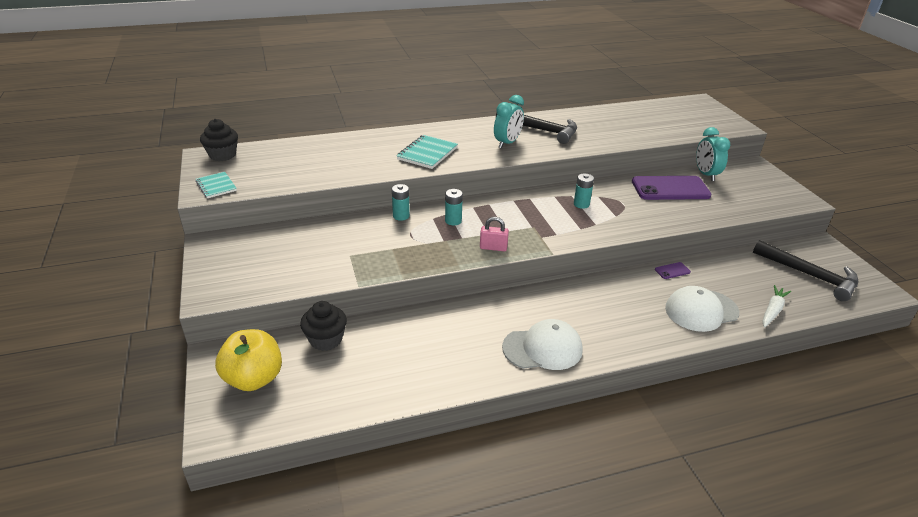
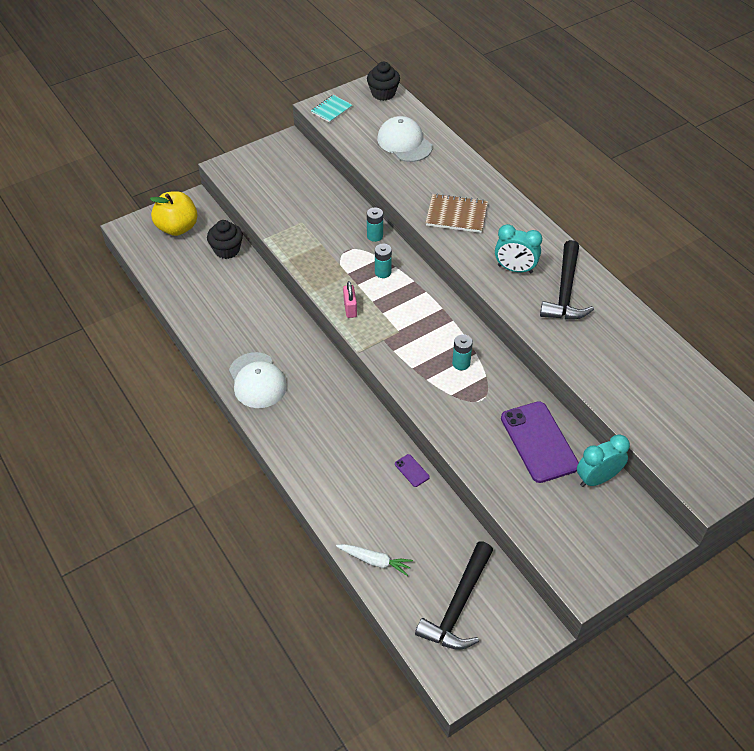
camera: 75 degrees right, 15 degrees up
(427, 153) = (456, 215): turquoise notebook -> brown notebook
(701, 310) = (352, 496): white cap -> white cap (404, 143)

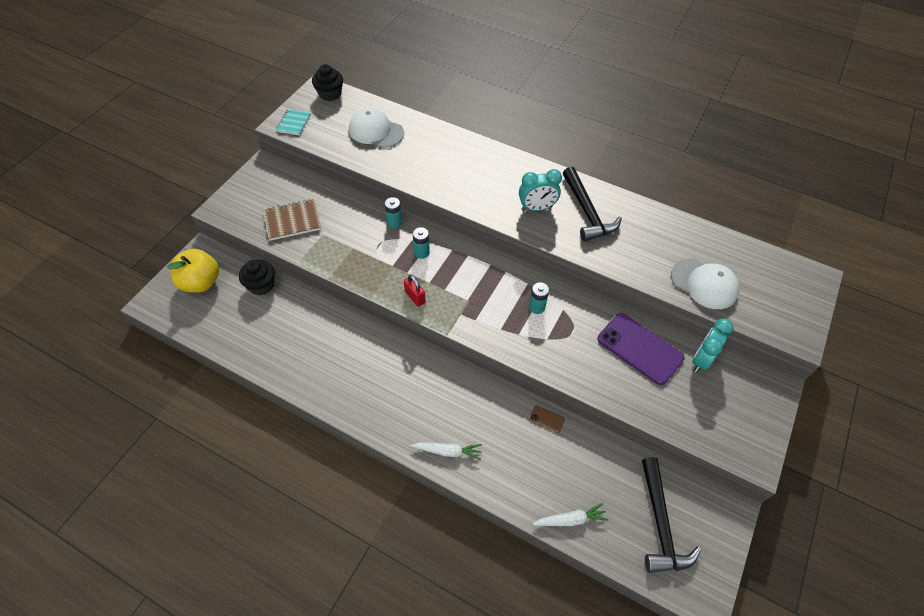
camera: 30 degrees left, 5 degrees up
(257, 380) = (364, 398): white cap -> white cap (704, 284)
(302, 455) = (448, 451): none -> white carrot
(350, 308) = (415, 297): pink padlock -> red padlock
(412, 470) = (546, 419): purple phone -> brown phone
(456, 215) = (460, 179): brown notebook -> brown notebook (292, 221)

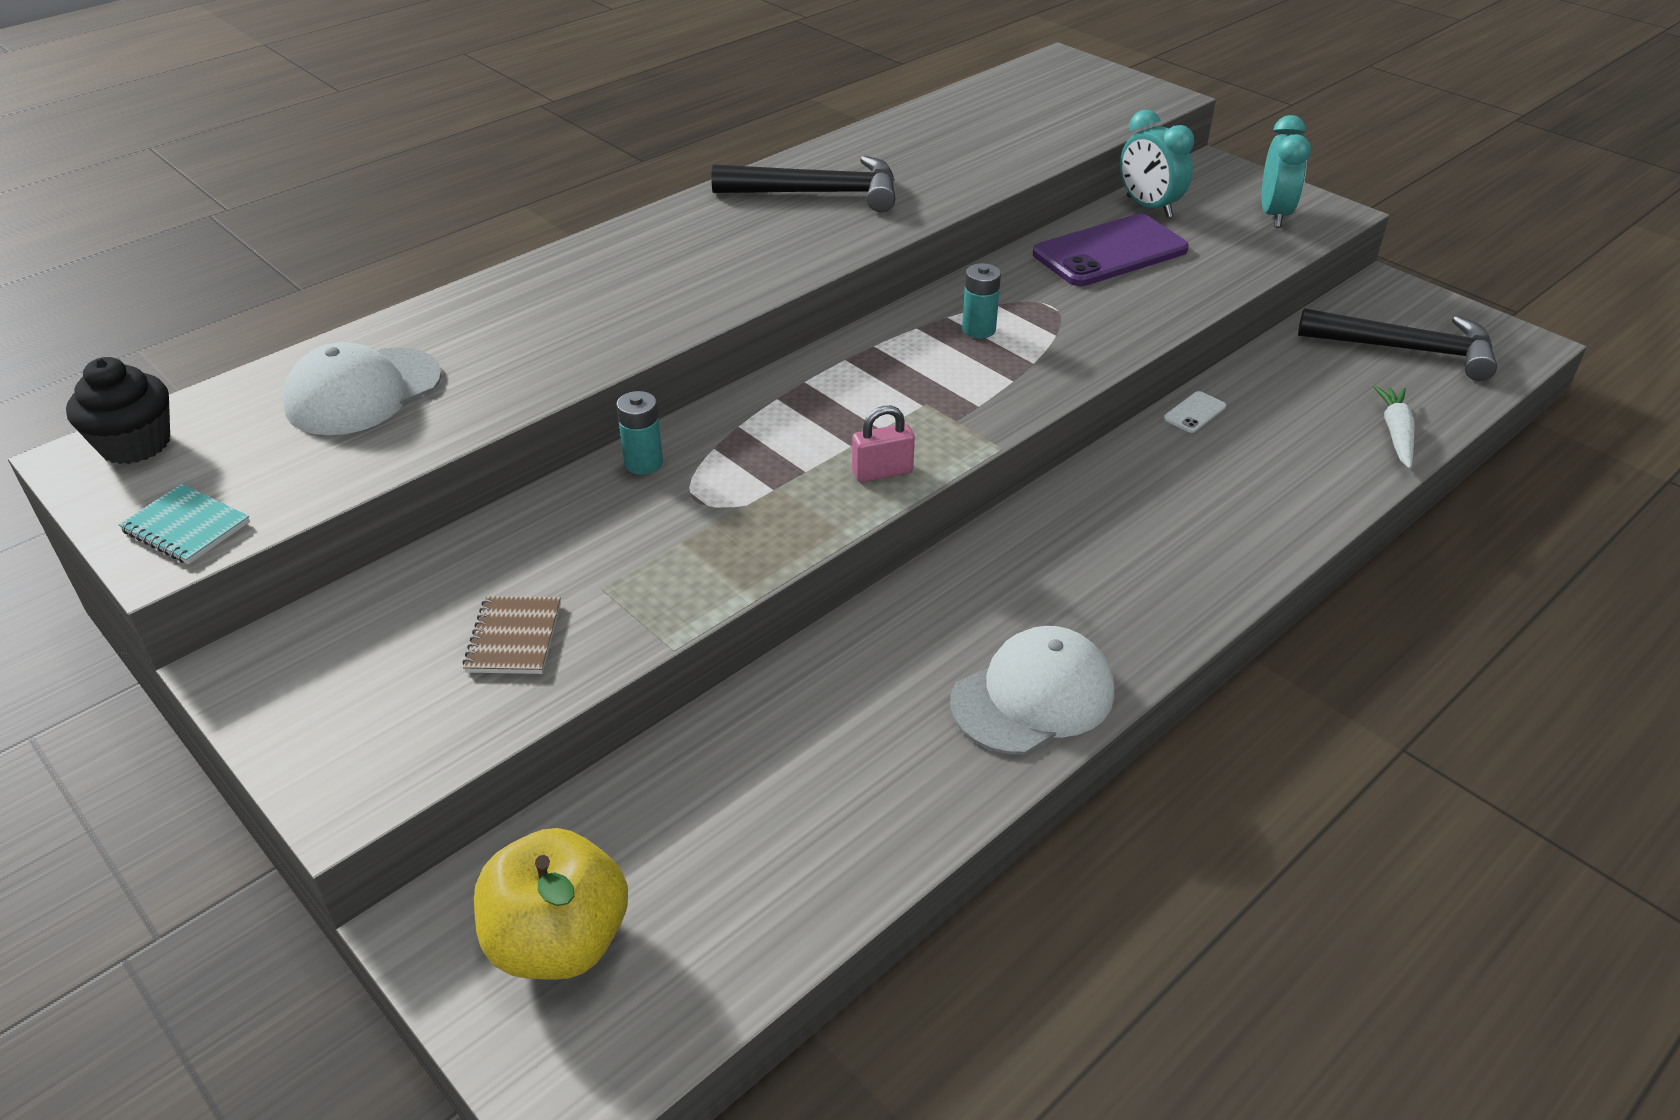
camera: 70 degrees left, 15 degrees down
(261, 285) = (652, 792): black cupcake -> none
(292, 221) = (514, 638): brown notebook -> brown notebook, size x0.66
(415, 297) = (882, 472): red padlock -> pink padlock
(421, 252) = (760, 440): turquoise battery -> none
(448, 451) = (1241, 546): white carrot -> none
(537, 208) = (774, 239): turquoise clock -> turquoise clock (1274, 215)
(546, 419) = (1194, 412): brown phone -> white phone
(704, 284) = (1036, 136): white cap -> white cap (1033, 697)

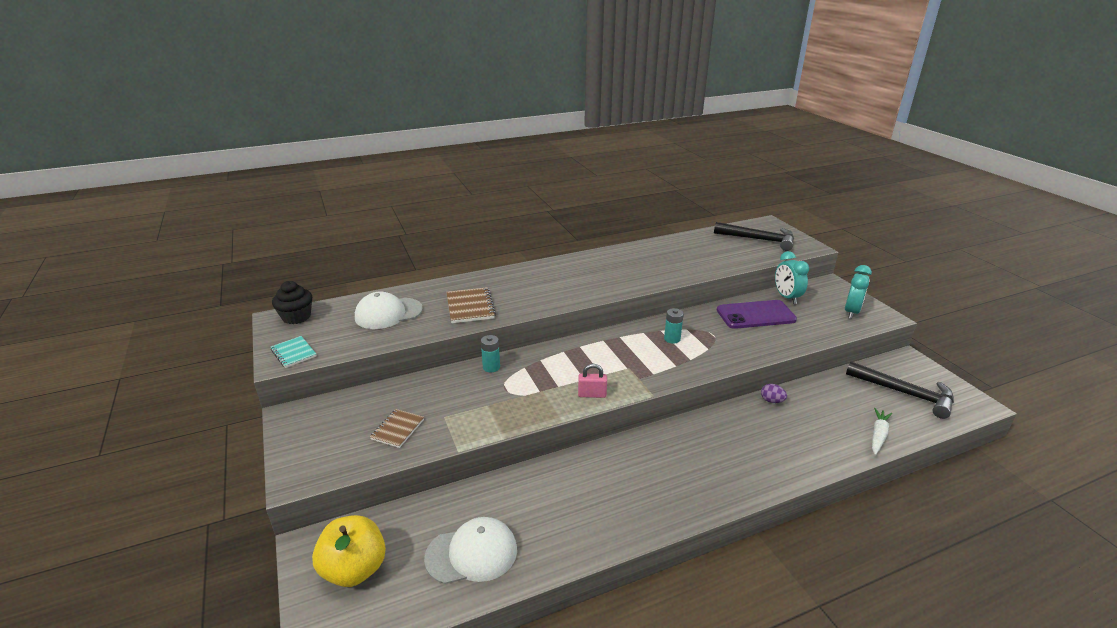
camera: 20 degrees right, 10 degrees down
(546, 341) = (470, 307): none -> brown notebook
(818, 193) = (621, 265): black hammer -> black hammer (759, 240)
(1033, 697) = (620, 519): white cap -> white cap (472, 553)
(1194, 412) = (772, 401): white phone -> purple egg

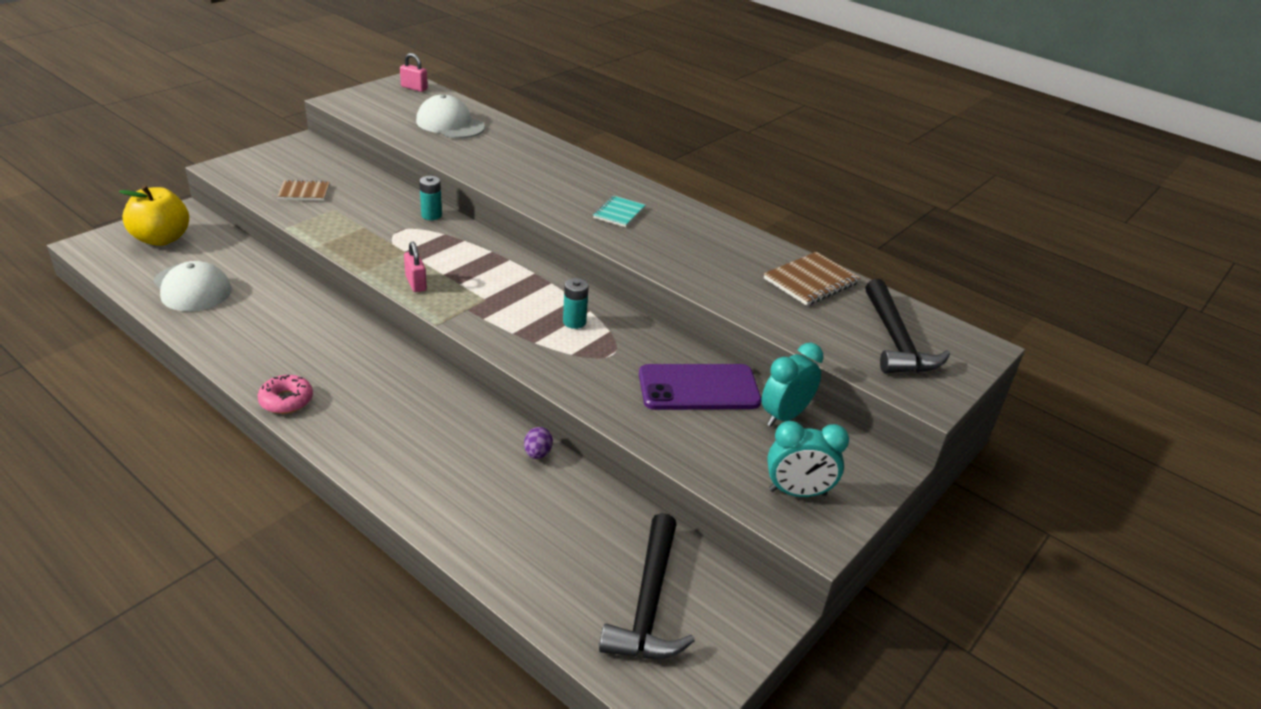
camera: 60 degrees right, 5 degrees up
(293, 353) = (354, 102): turquoise notebook -> turquoise notebook (619, 213)
(296, 317) = (414, 88): black cupcake -> pink padlock
(470, 307) = (494, 160): brown notebook -> brown notebook (811, 281)
(681, 511) = (286, 400): none -> pink donut
(755, 315) = (698, 388): purple phone -> purple phone turned 60 degrees counterclockwise
(878, 435) = (513, 568): white carrot -> none

